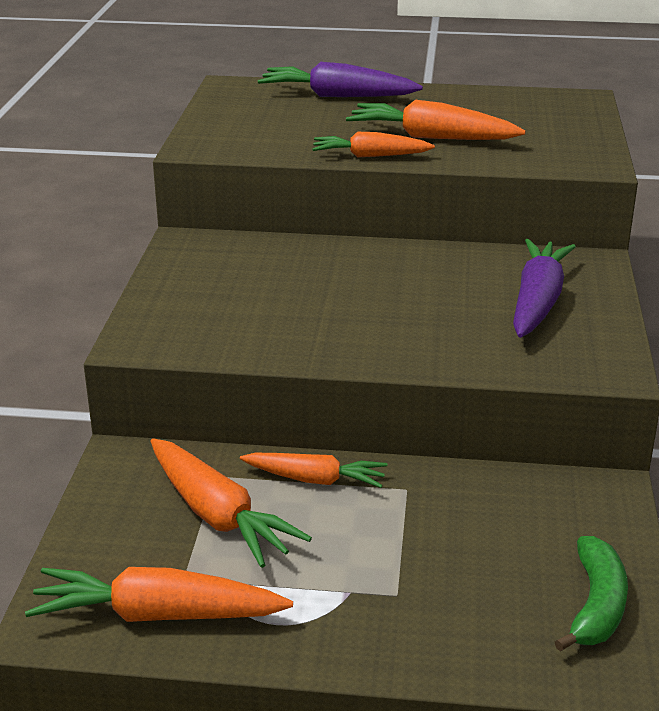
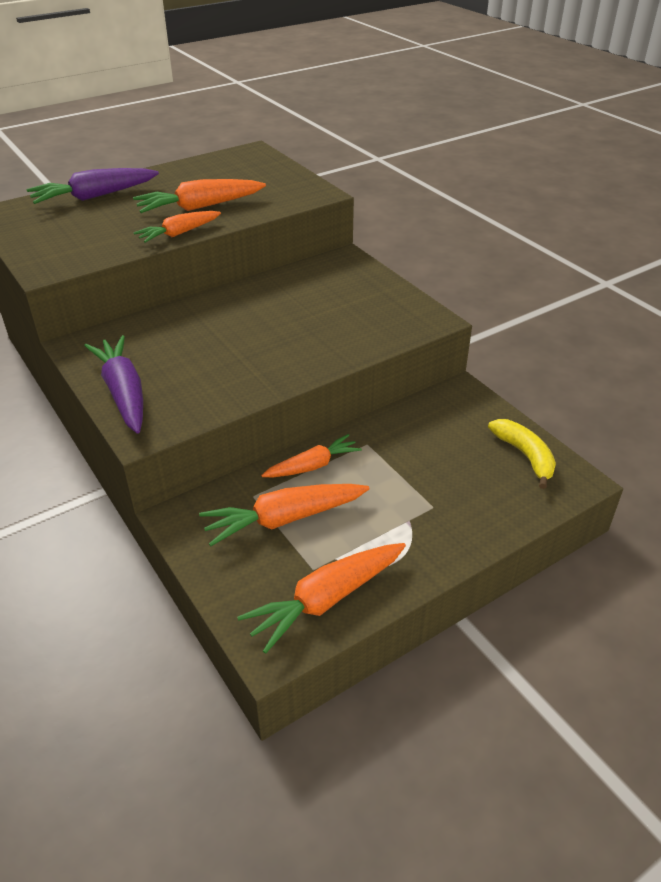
camera: 40 degrees left, 10 degrees up
(218, 515) = (284, 519): orange carrot -> orange carrot turned 150 degrees clockwise
(537, 301) = (347, 295): purple carrot -> purple carrot (123, 393)
(596, 606) = (525, 456): green banana -> yellow banana

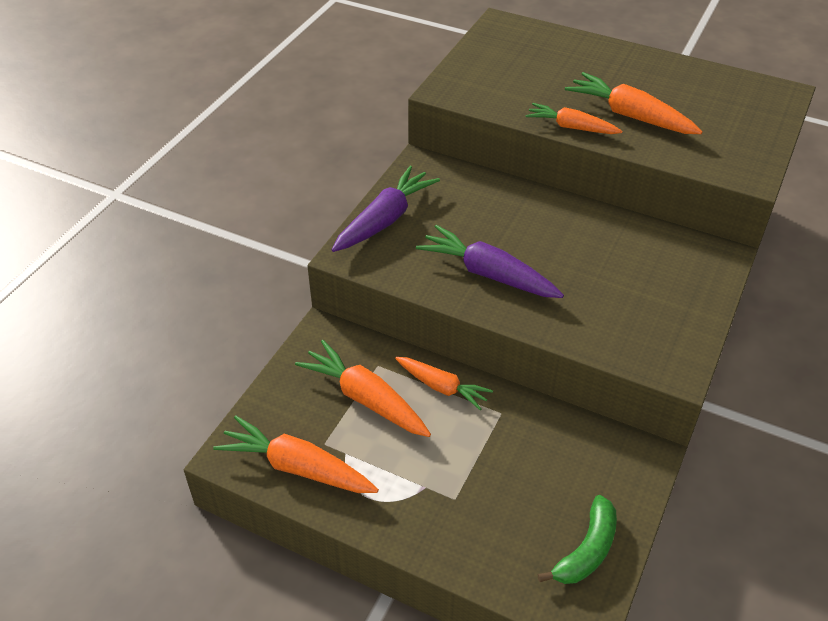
camera: 60 degrees right, 5 degrees up
(95, 196) = (578, 52): purple carrot -> purple carrot (488, 274)
(525, 456) = (586, 550): yellow banana -> green banana

